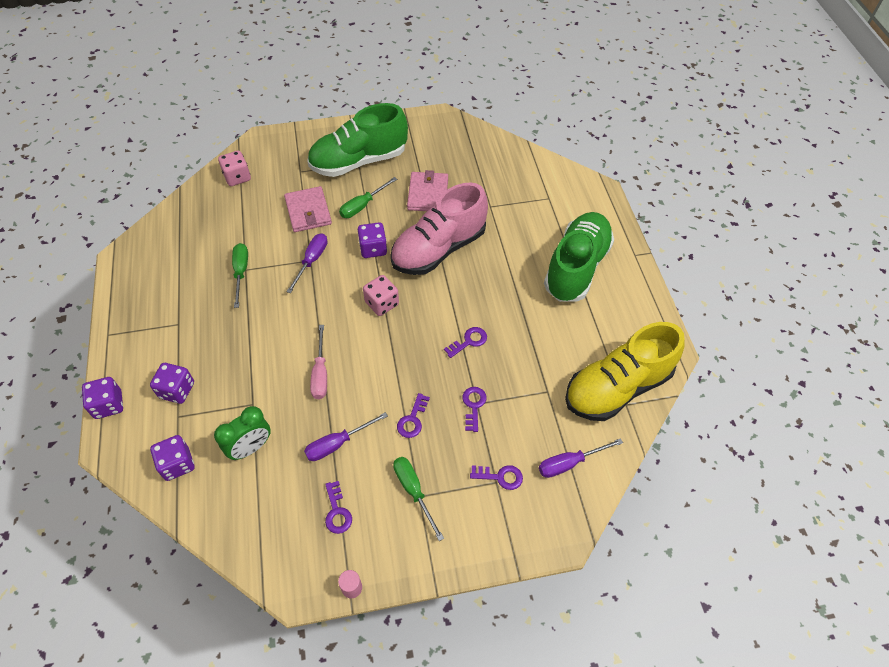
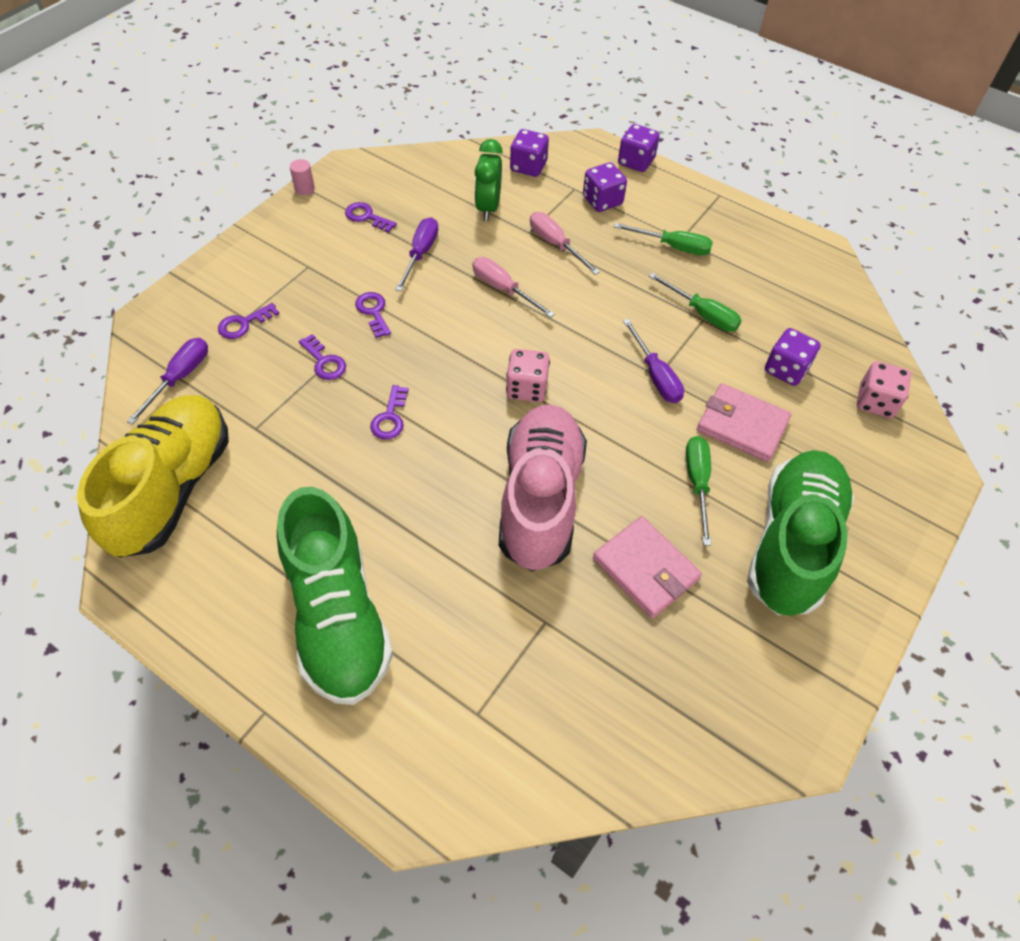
camera: 135 degrees right, 0 degrees up
(250, 380) = (555, 244): none -> pink screwdriver
(373, 249) = (613, 439): purple dice -> purple dice (786, 369)
(413, 491) = (316, 266): green screwdriver -> green screwdriver (673, 247)

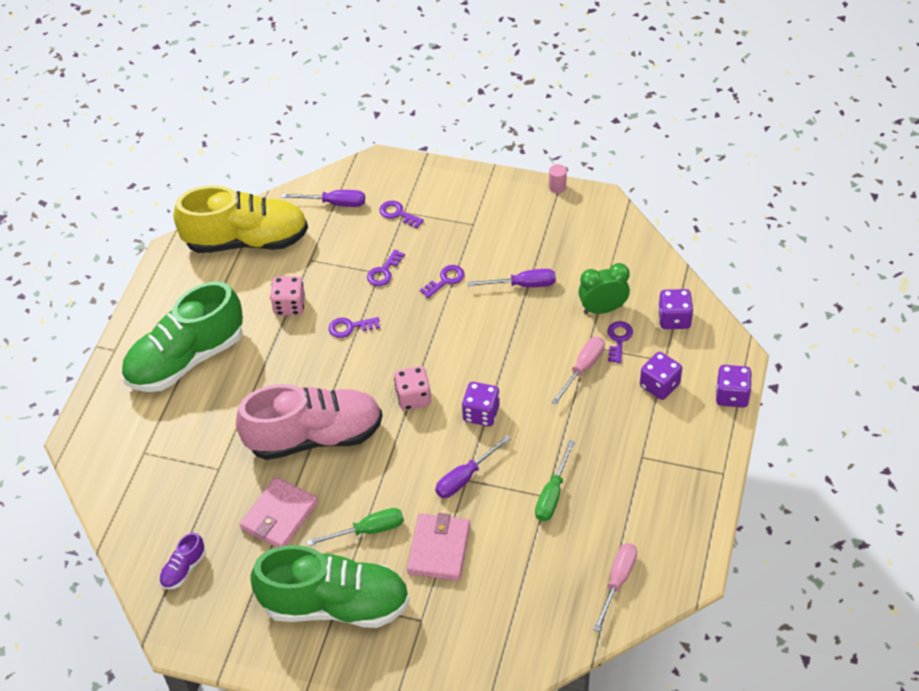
camera: 75 degrees right, 5 degrees down
(367, 217) = (546, 237): purple key -> purple key (618, 339)
(503, 289) = (511, 350): pink screwdriver -> pink screwdriver (617, 581)
(673, 247) = (627, 453): green screwdriver -> none
(694, 707) = (183, 569): none -> purple shoe
(786, 369) = (516, 569): purple dice -> purple dice (481, 413)
(875, 402) = (509, 644): pink dice -> pink dice (289, 305)

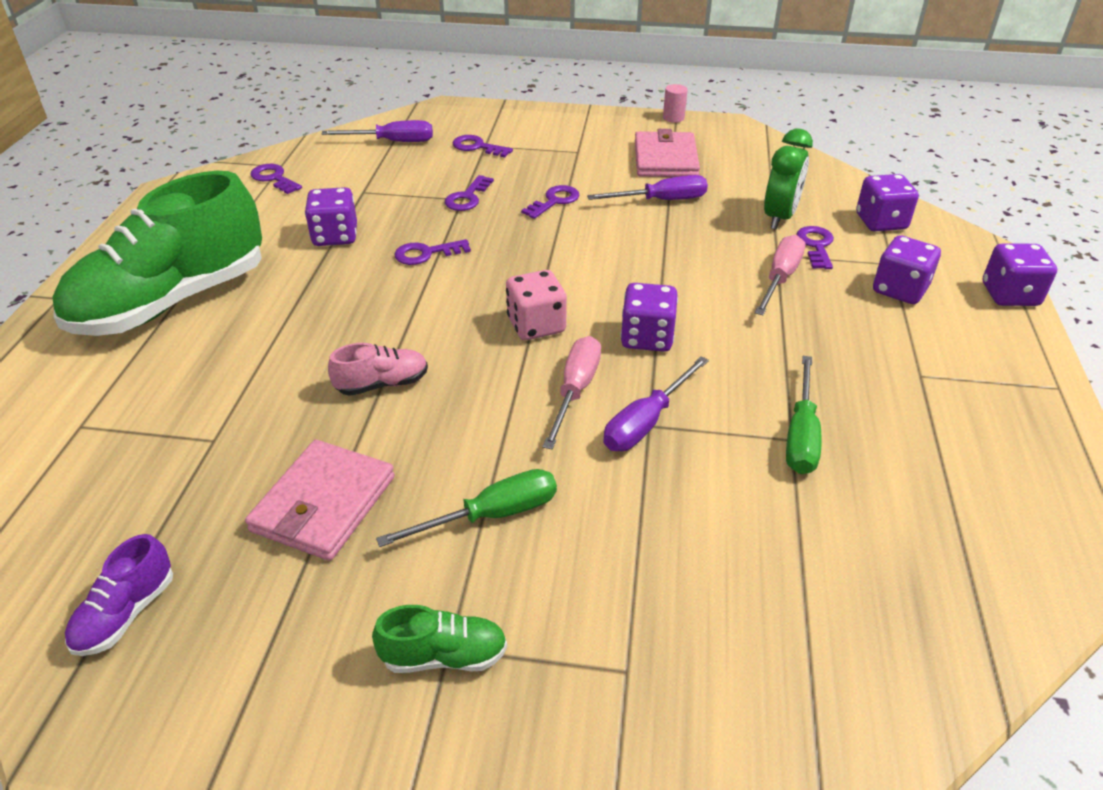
camera: 10 degrees left, 10 degrees down
(247, 241) = (274, 178): yellow shoe -> purple key
(289, 305) = (335, 236): pink dice -> purple dice
(315, 437) = (382, 384): pink shoe -> pink shoe, size x0.40
(335, 605) = (444, 656): green shoe -> green shoe, size x0.40
(439, 549) = (630, 535): pink wallet -> pink wallet (665, 159)
(603, 309) = (779, 217): green clock -> green clock turned 135 degrees clockwise
(617, 581) = (978, 563): pink screwdriver -> pink screwdriver (575, 390)

